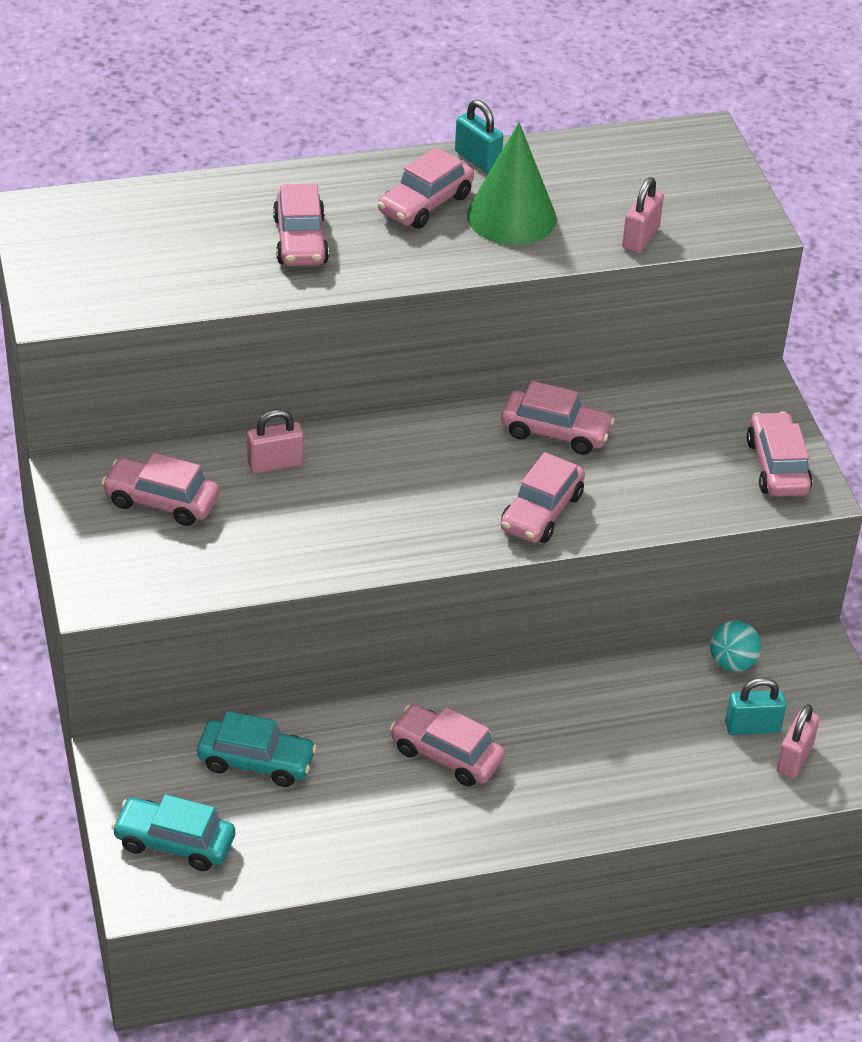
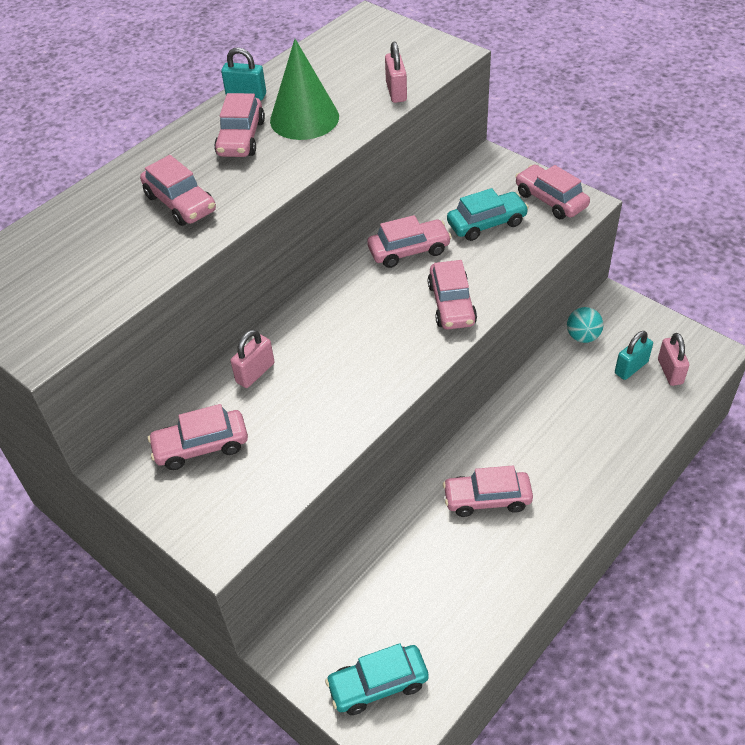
camera: 30 degrees left, 5 degrees up
(256, 761) = (377, 585): turquoise car -> turquoise car (486, 223)

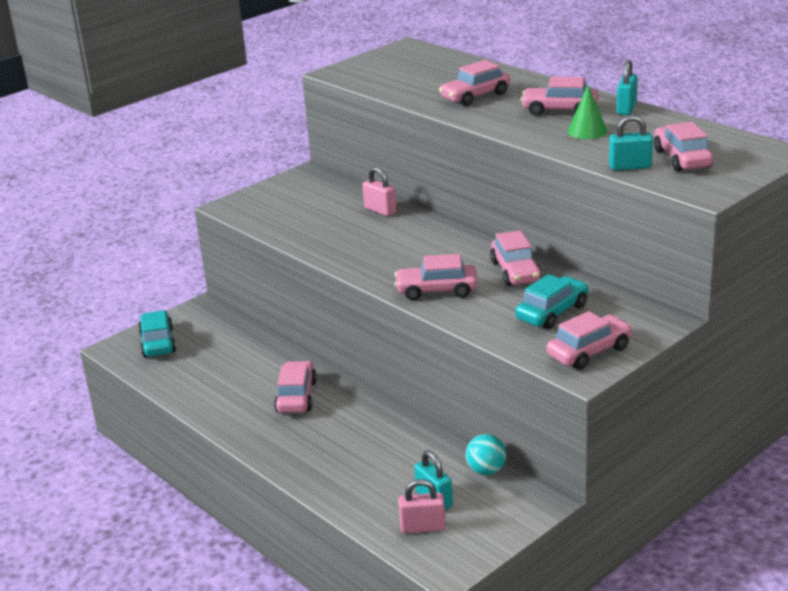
camera: 95 degrees right, 20 degrees down
(201, 446) = (315, 196): pink car -> pink car (682, 159)
(304, 118) = (587, 131): green cone -> green cone, size x0.60
(396, 92) = (630, 166): pink padlock -> turquoise padlock
(486, 223) = (552, 312): turquoise car -> turquoise car turned 120 degrees counterclockwise

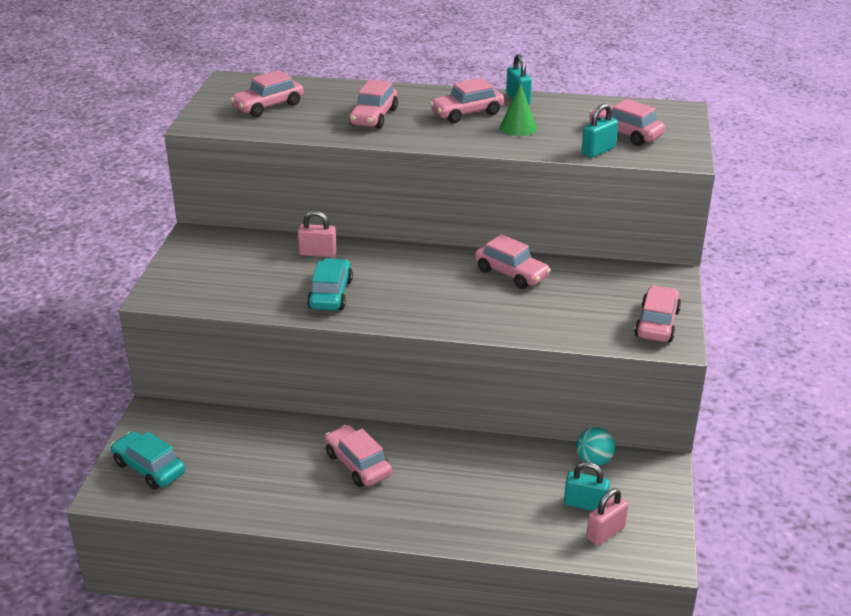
camera: 40 degrees left, 5 degrees up
(436, 290) = (470, 313): pink car -> pink car (268, 106)
(552, 312) = (586, 300): turquoise car -> turquoise car (330, 294)

